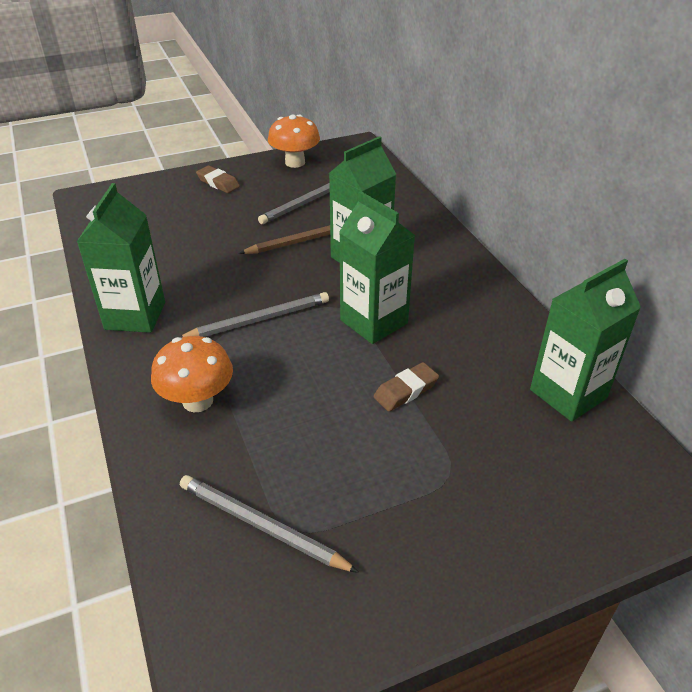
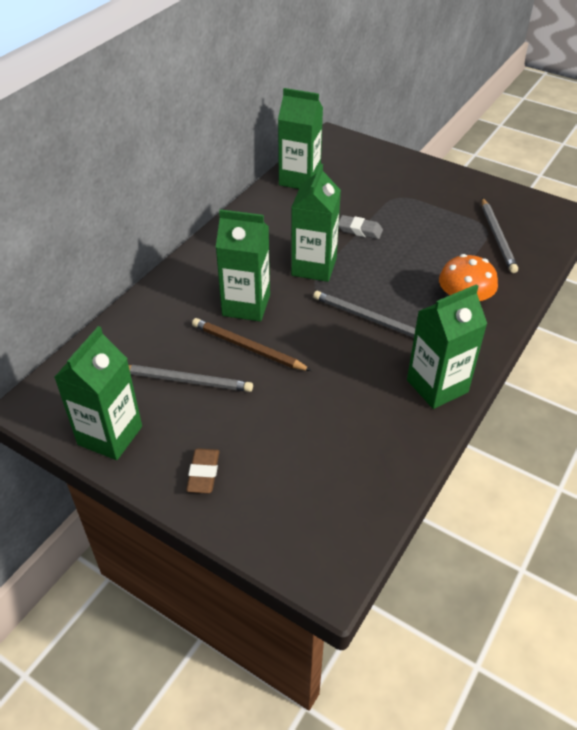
camera: 125 degrees left, 5 degrees up
(295, 162) = (110, 435): orange mushroom -> green carton
(406, 390) = (360, 230): brown eraser -> grey eraser

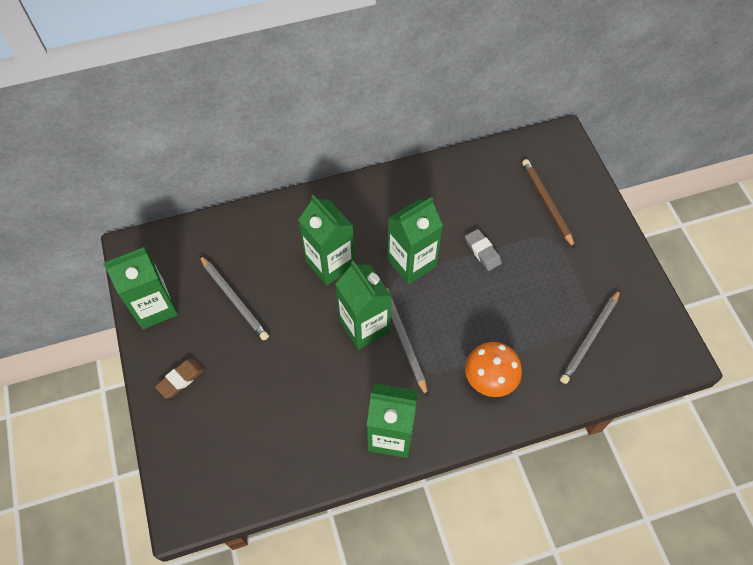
camera: 40 degrees right, 15 degrees up
(248, 348) = (297, 302): brown pencil -> brown pencil (546, 203)
(299, 179) = (487, 166): green carton -> green carton (364, 326)

